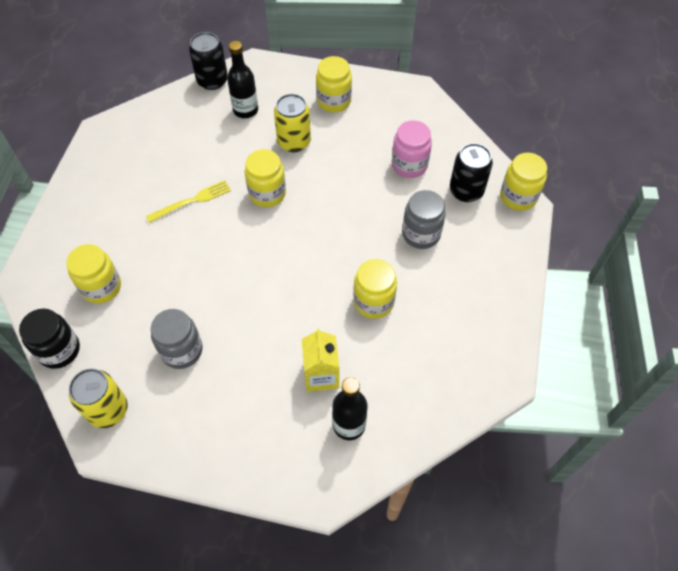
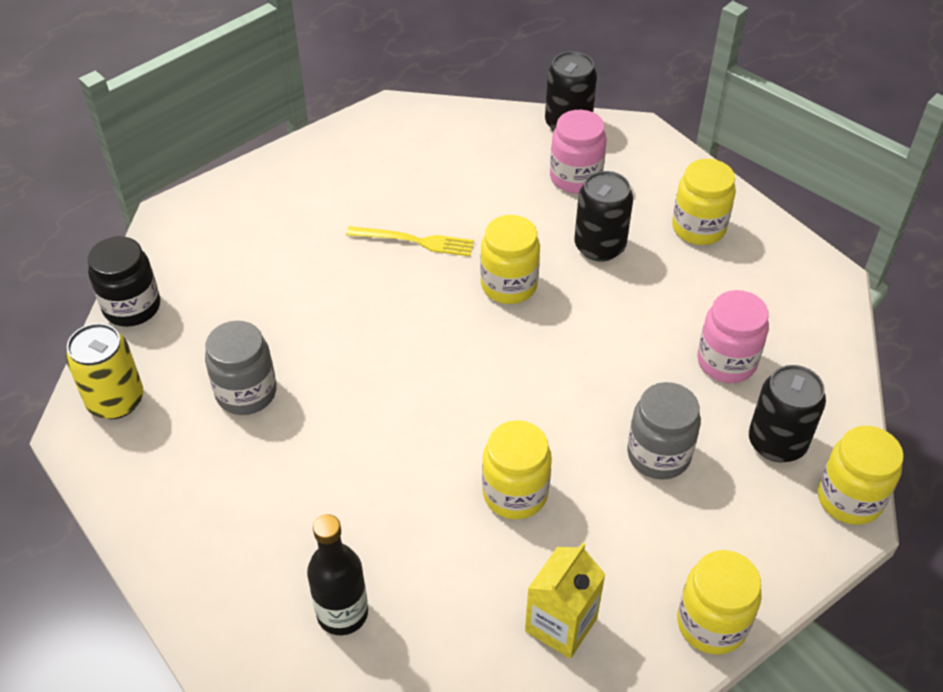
camera: 40 degrees right, 10 degrees down
(101, 287) = (233, 271): yellow jar -> yellow jar (711, 623)
(245, 110) = (575, 178): black bottle -> pink jar
(294, 142) = (599, 246): yellow can -> black can
(321, 375) = (368, 532): yellow carton -> yellow carton (561, 624)

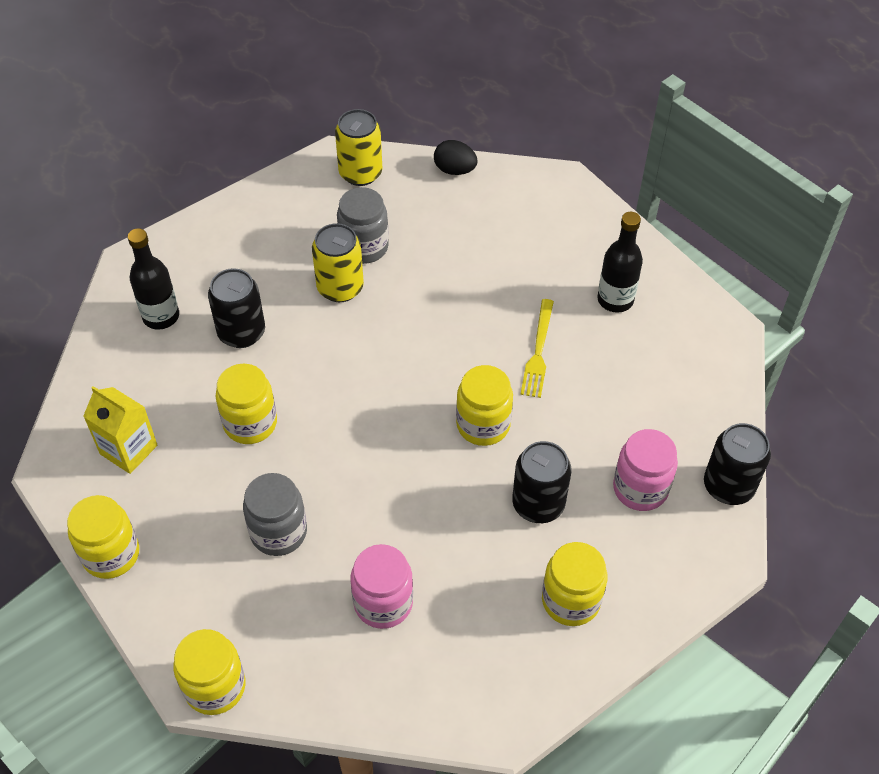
camera: 90 degrees right, 5 degrees up
(132, 307) = (455, 170): black jar -> black egg
(310, 414) = (340, 288): none -> yellow can
(349, 182) = (615, 300): none -> black bottle
(777, 442) = (283, 633): black can -> black can (241, 332)

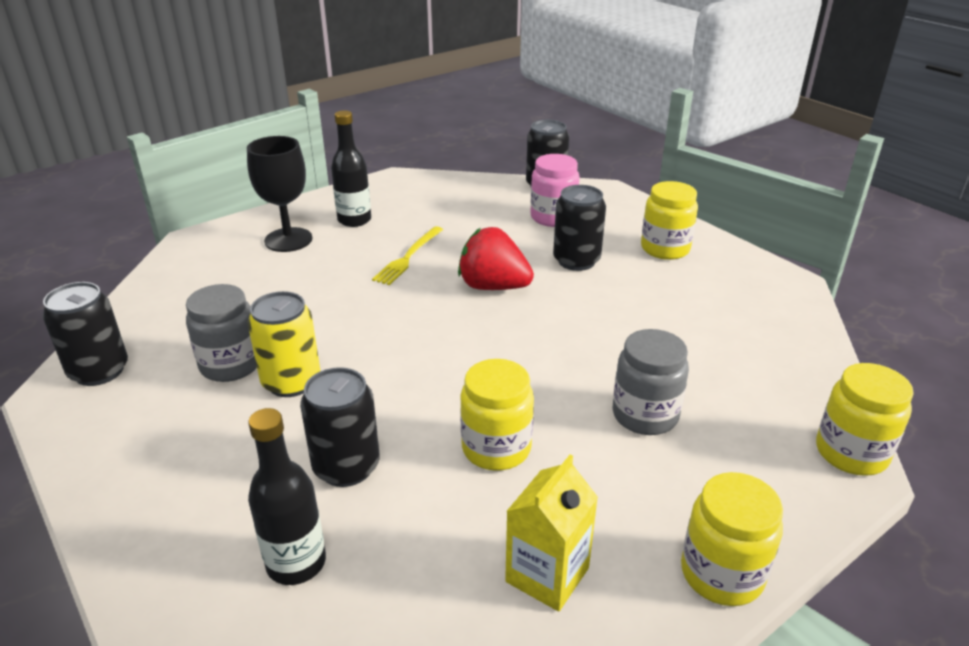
camera: 90 degrees left, 20 degrees down
(360, 173) = (99, 371): yellow can -> black can
(383, 603) = (704, 341): pink jar -> none
(455, 170) = (137, 302): black egg -> none
(483, 425) = (493, 287): yellow jar -> red strawberry
(538, 351) = (408, 257): yellow fork -> yellow fork turned 105 degrees clockwise
(568, 252) = (288, 240): none -> black goblet

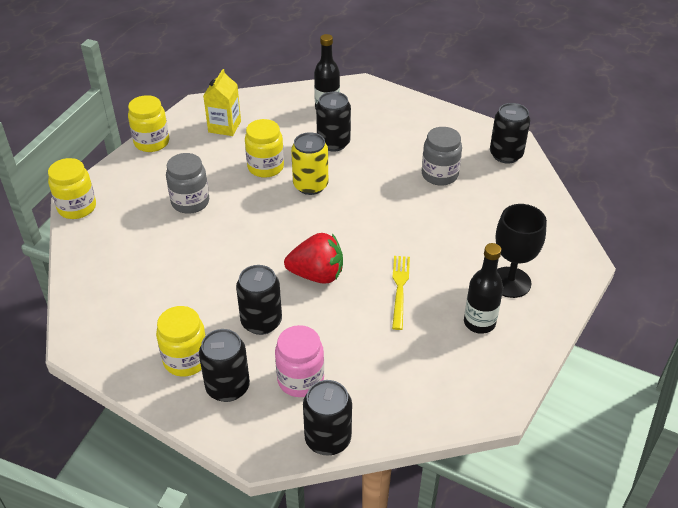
camera: 160 degrees right, 10 degrees up
(291, 382) = (396, 174): yellow can -> yellow can (310, 185)
(625, 225) = (227, 387): none -> black can

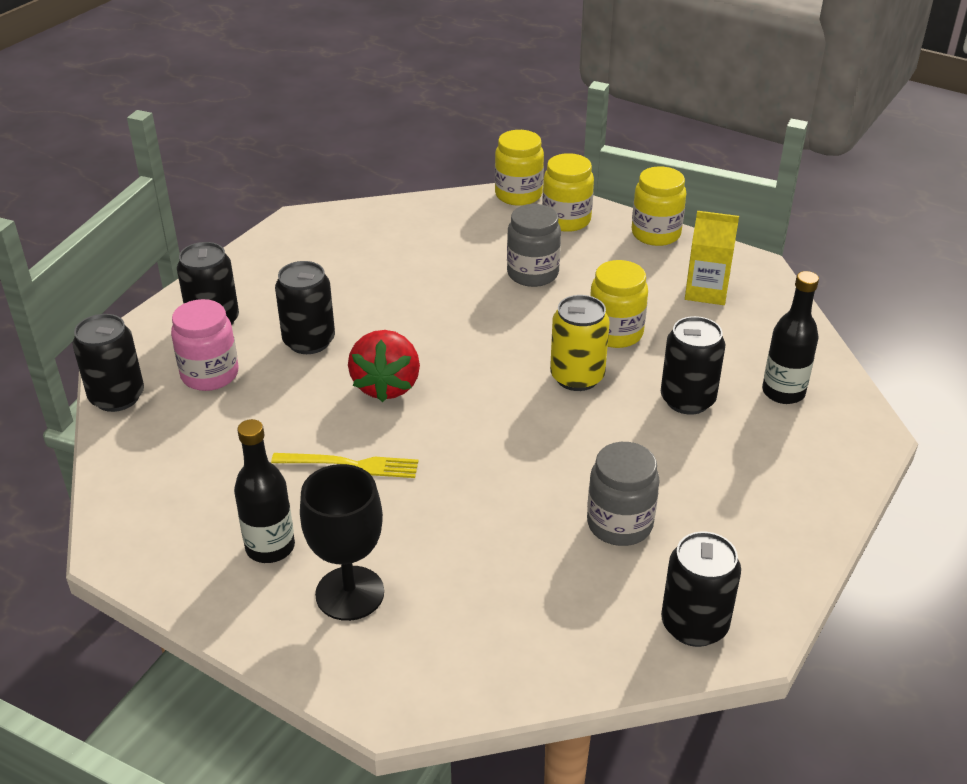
camera: 90 degrees right, 5 degrees down
(186, 360) = (261, 290): yellow jar -> yellow jar (566, 220)

